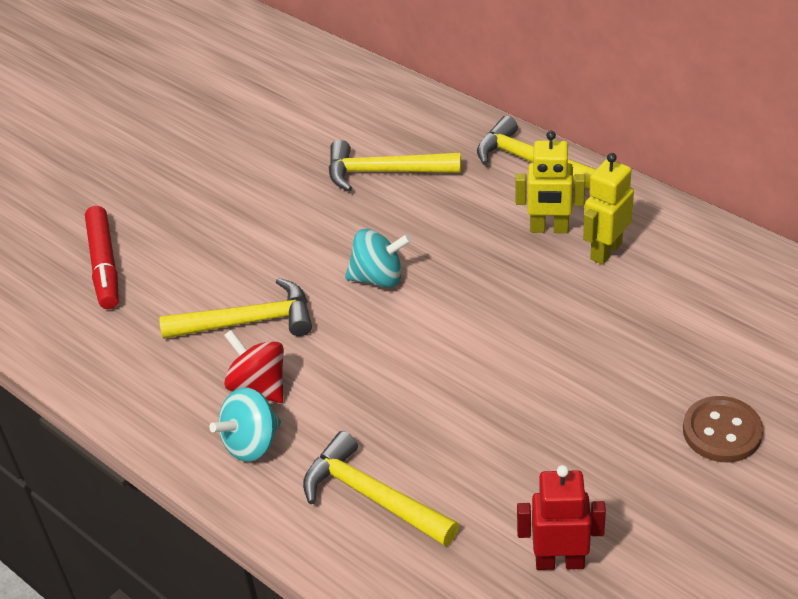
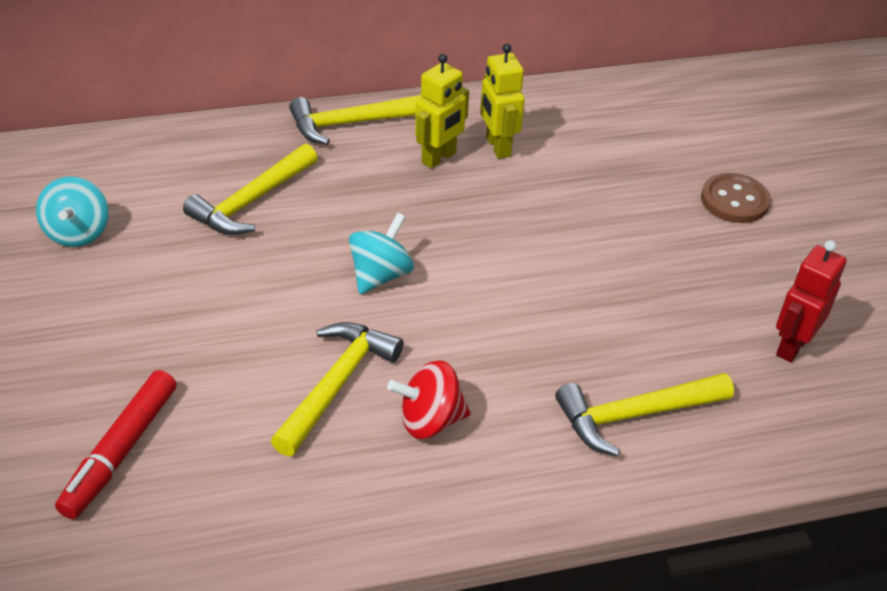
camera: 60 degrees left, 0 degrees up
(104, 265) = (120, 451): red marker -> red marker turned 90 degrees clockwise
(251, 443) = (497, 462): turquoise spinning top -> turquoise spinning top (78, 233)

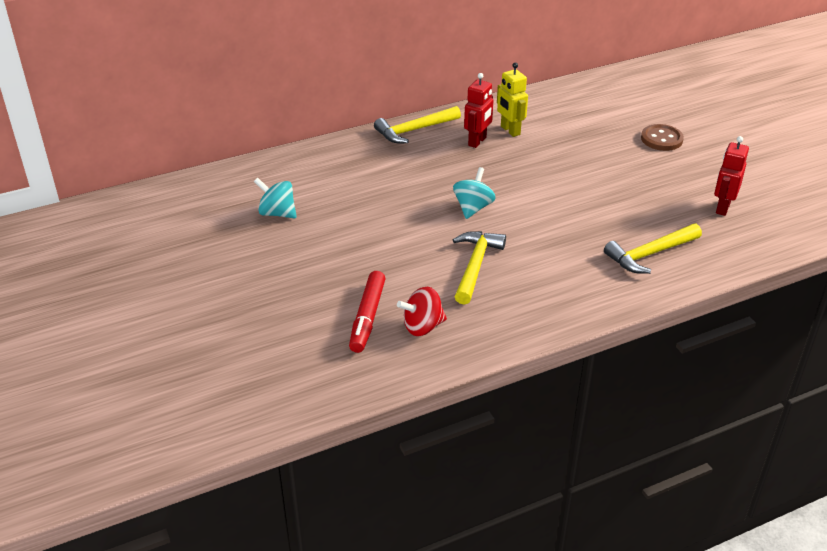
camera: 10 degrees left, 5 degrees down
(78, 233) = (277, 213): turquoise spinning top -> turquoise spinning top turned 135 degrees clockwise
(252, 201) = (375, 181): yellow hammer -> none
(430, 420) = (537, 275): red spinning top -> red spinning top (422, 327)
(439, 158) = (477, 141): yellow robot -> red robot

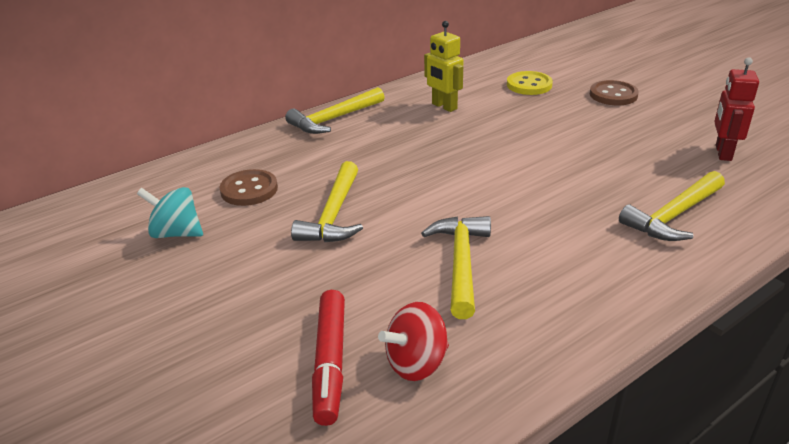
camera: 10 degrees left, 5 degrees down
(335, 185) = (249, 190): none -> brown button
(394, 215) = (334, 214): none -> yellow hammer
(473, 208) = (432, 192): turquoise spinning top -> none
(477, 141) = (411, 121): red robot -> none
(592, 118) = (529, 85): none -> yellow button

